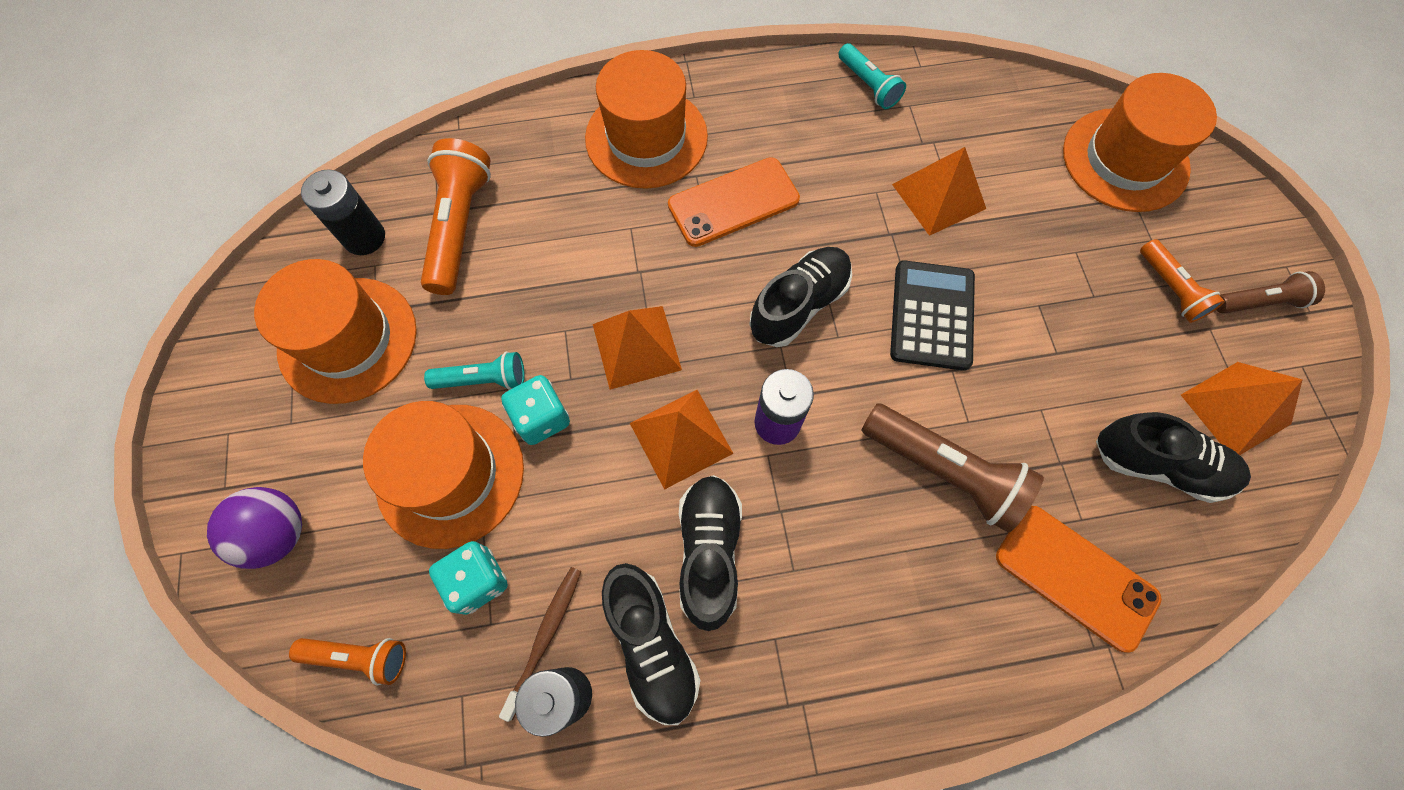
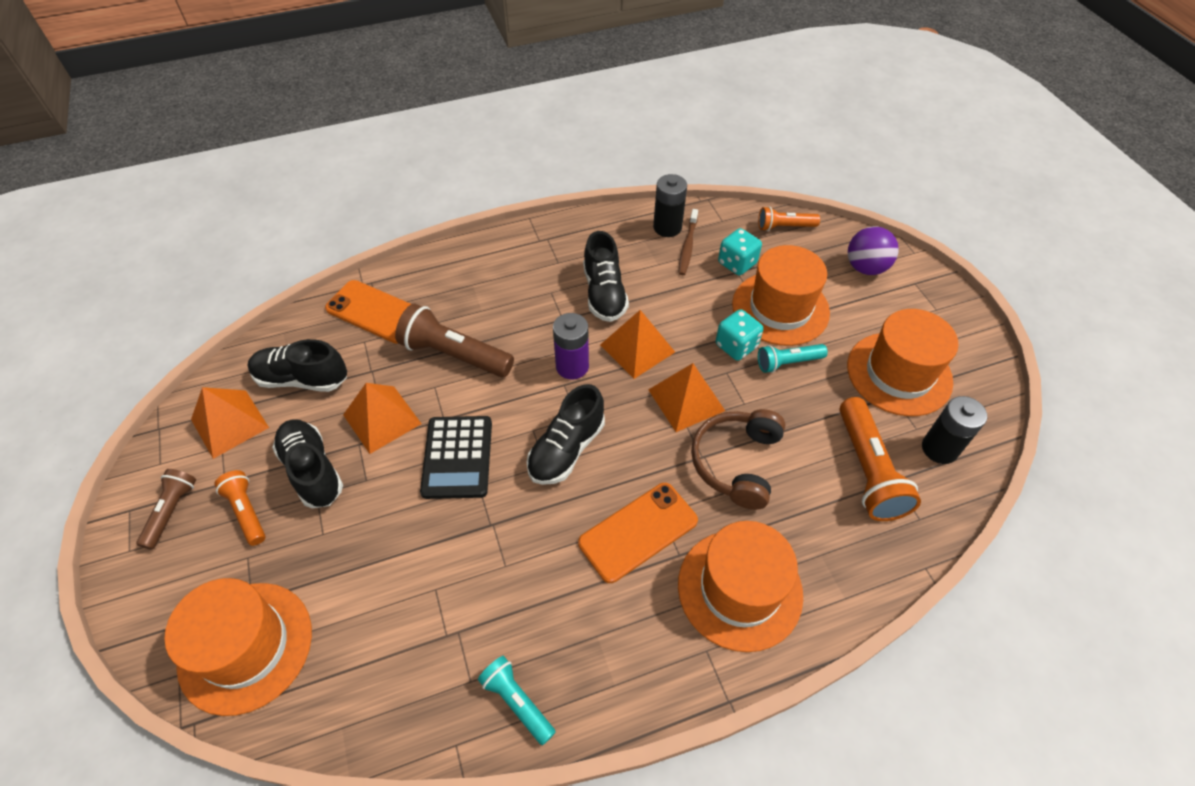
camera: 170 degrees right, 15 degrees down
(603, 258) = (737, 462): none -> brown headphones
(651, 644) = (627, 251): black shoe -> black shoe (312, 470)
(938, 196) = (445, 570): orange pyramid -> orange pyramid (382, 419)
(1258, 302) = (172, 511): brown flashlight -> brown flashlight turned 120 degrees clockwise

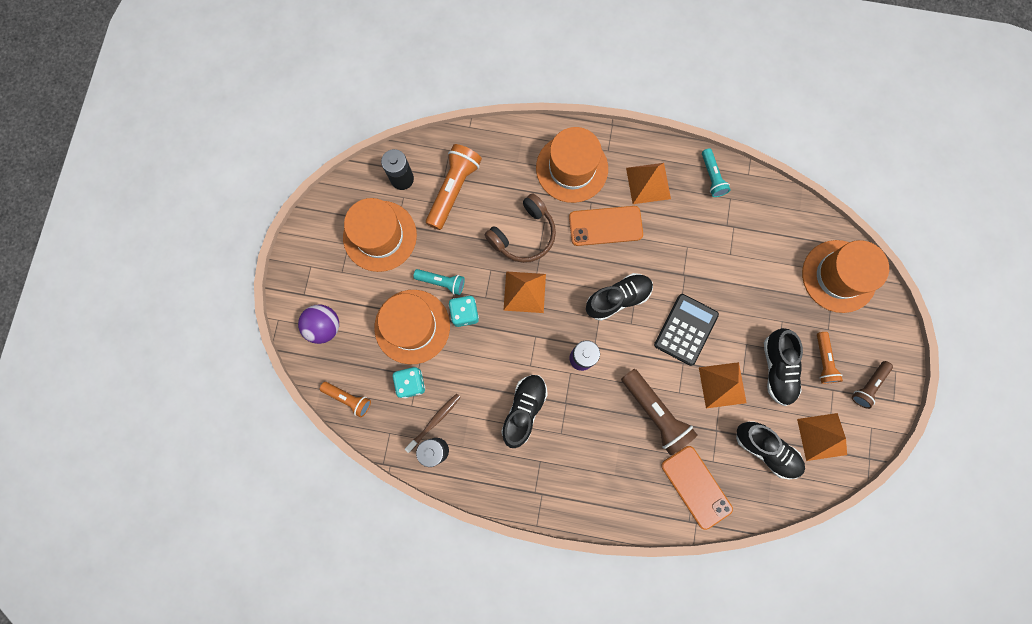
camera: 150 degrees left, 25 degrees up
(637, 348) = (530, 348): orange pyramid -> orange pyramid (648, 183)

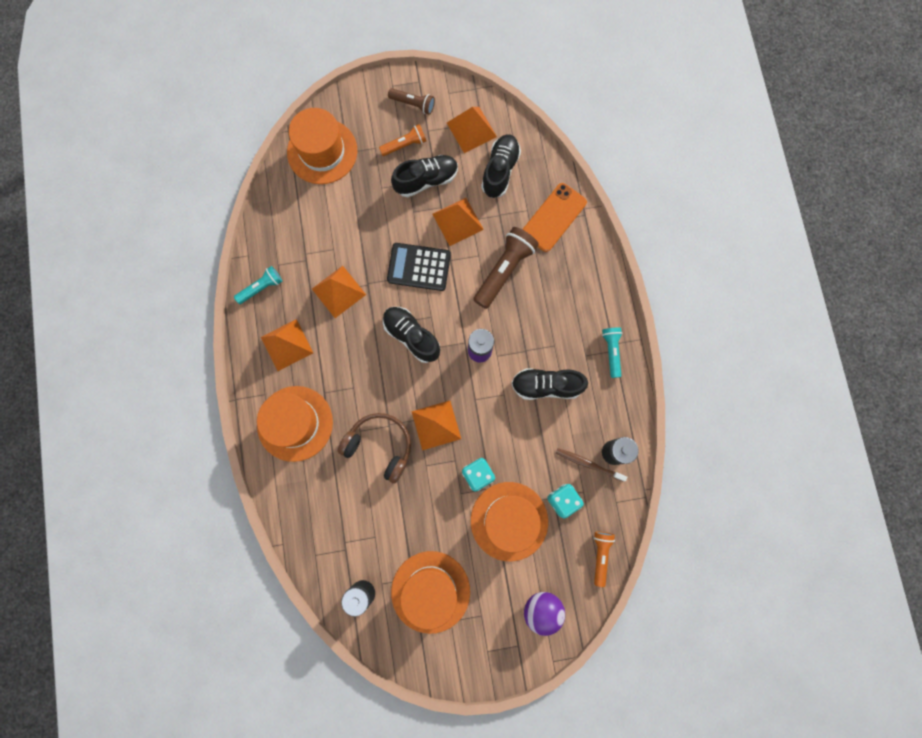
camera: 110 degrees left, 0 degrees up
(442, 282) = (455, 509): turquoise flashlight -> turquoise flashlight (611, 351)
(454, 190) = (356, 534): orange flashlight -> none
(605, 226) = (344, 371): orange phone -> none
(685, 245) = (338, 291): none -> orange pyramid

